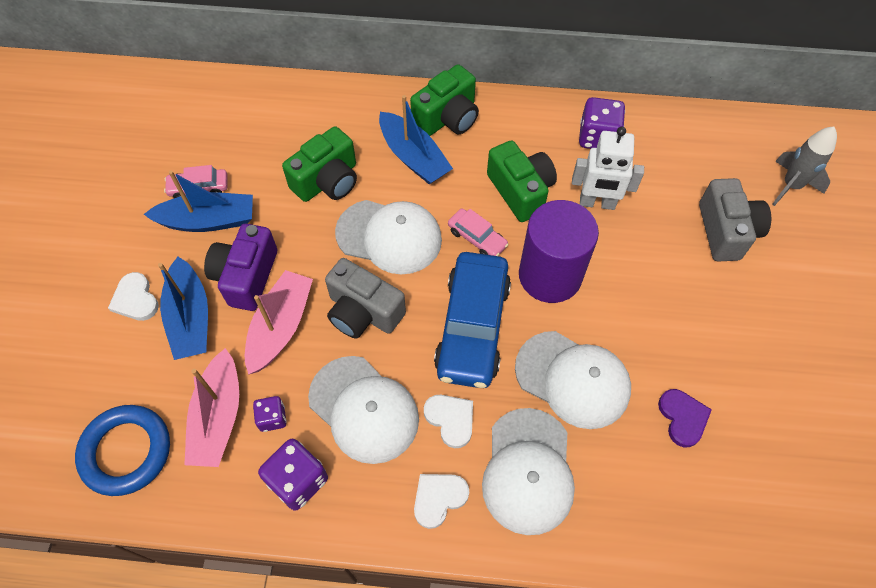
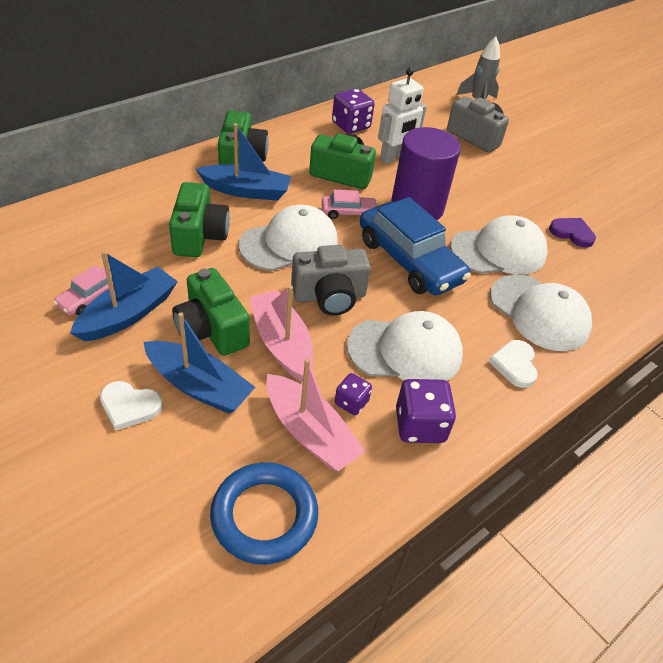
camera: 50 degrees left, 15 degrees down
(246, 276) = (211, 330): purple camera -> green camera
(450, 419) = (464, 318): white heart -> none

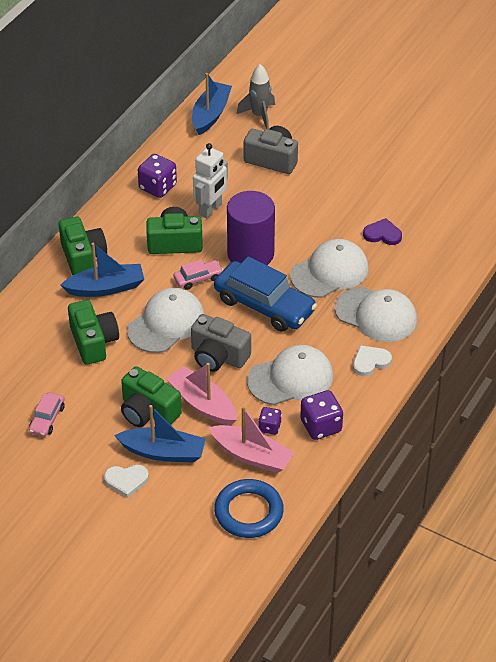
camera: 15 degrees left, 0 degrees up
(128, 314) = (82, 421): blue boat -> blue boat (210, 114)
(329, 296) = (218, 356): grey camera -> grey camera turned 60 degrees clockwise
(515, 365) = (370, 362): white heart -> white heart turned 75 degrees clockwise

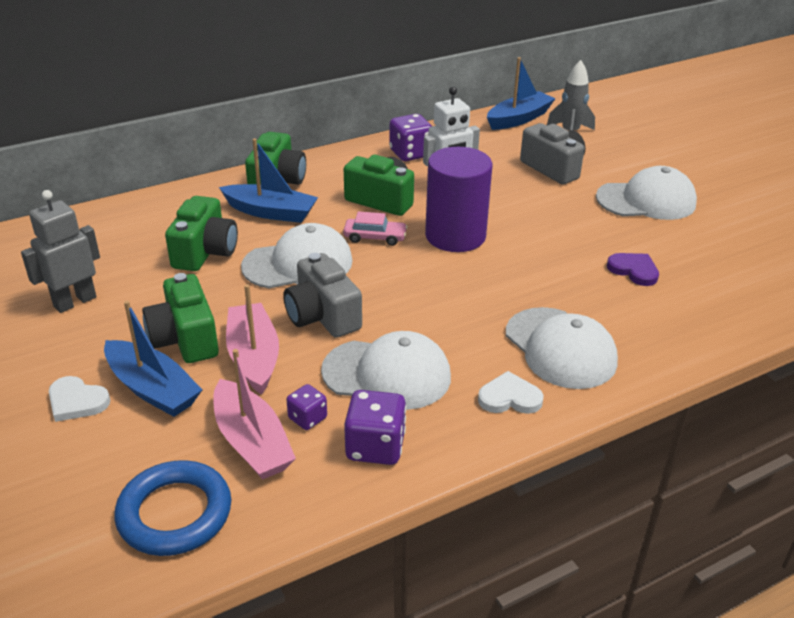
camera: 30 degrees right, 10 degrees down
(47, 419) = (75, 302): pink car -> grey robot
(264, 305) = (426, 287): blue car -> none
(330, 272) = (535, 284): white cap -> white cap (646, 200)

